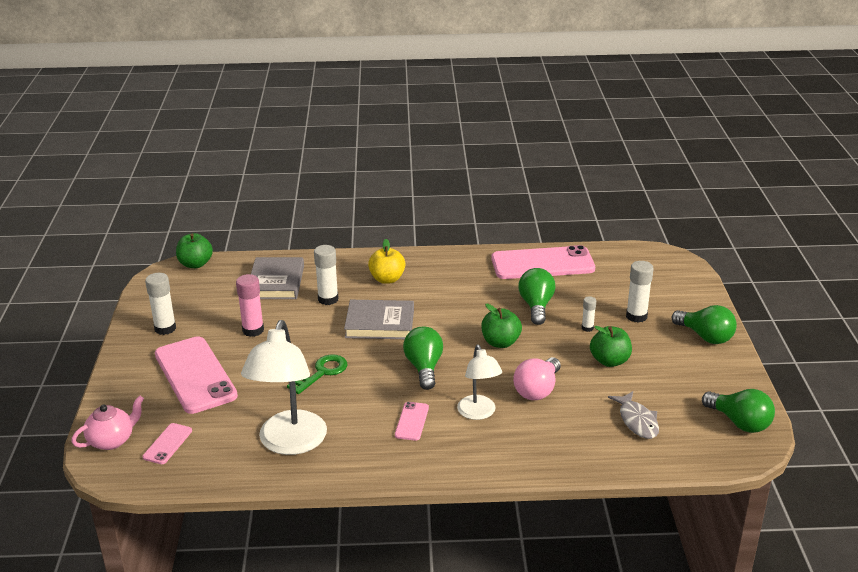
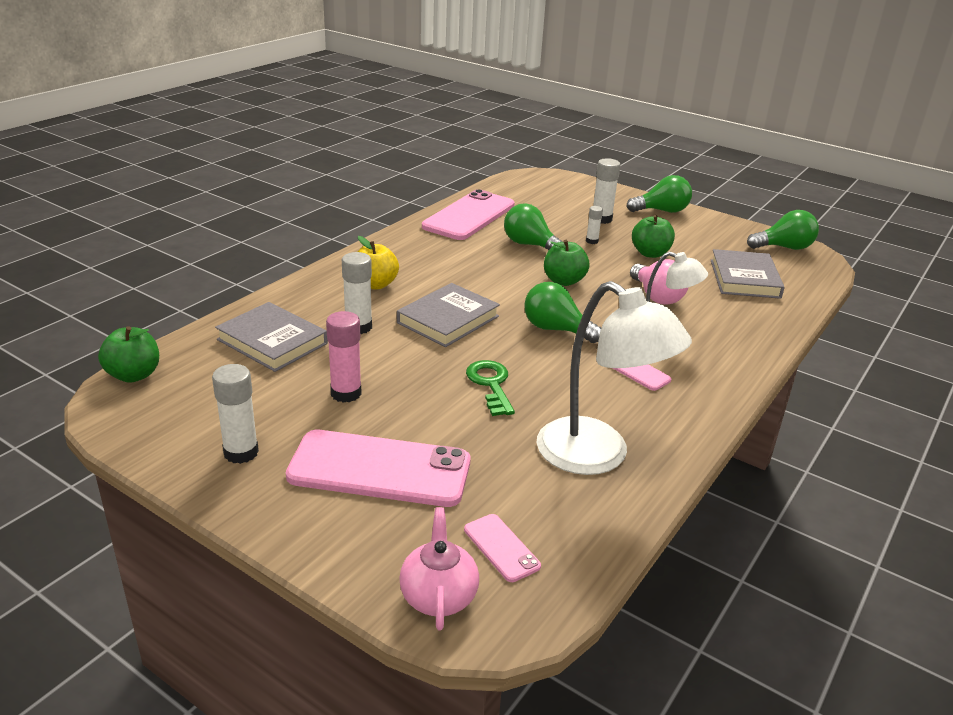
camera: 55 degrees left, 0 degrees up
(637, 421) = (744, 279): grey fish -> grey book

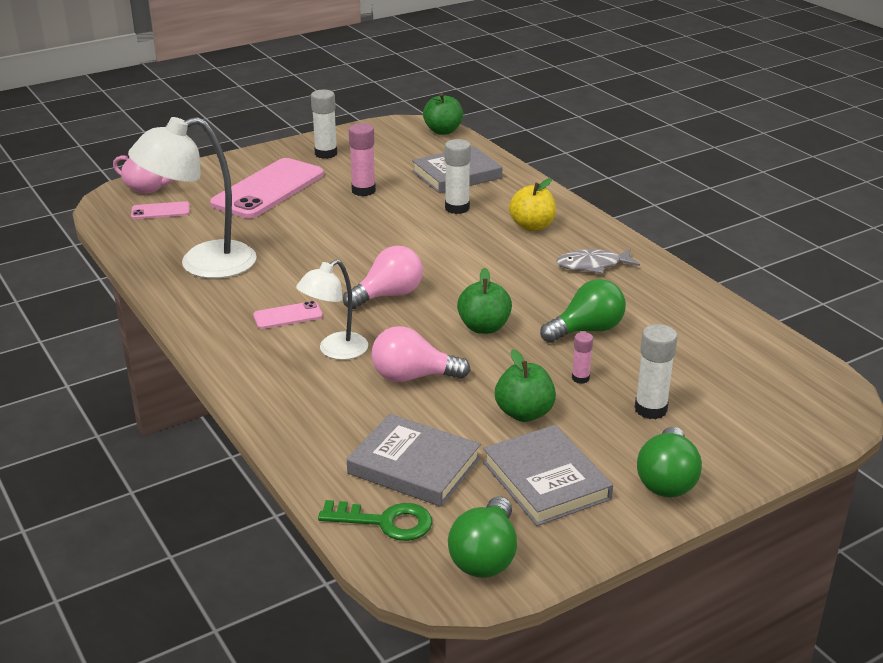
camera: 115 degrees right, 0 degrees up
(430, 252) = (593, 265): none -> grey fish
(448, 319) = (443, 247): grey book -> grey book (546, 480)
(469, 216) = (688, 309): pink phone -> none
(490, 384) = (328, 244): green key -> green key (385, 522)
(556, 329) = (388, 295): green light bulb -> pink light bulb
(592, 241) = (580, 378): white glue stick -> pink glue stick

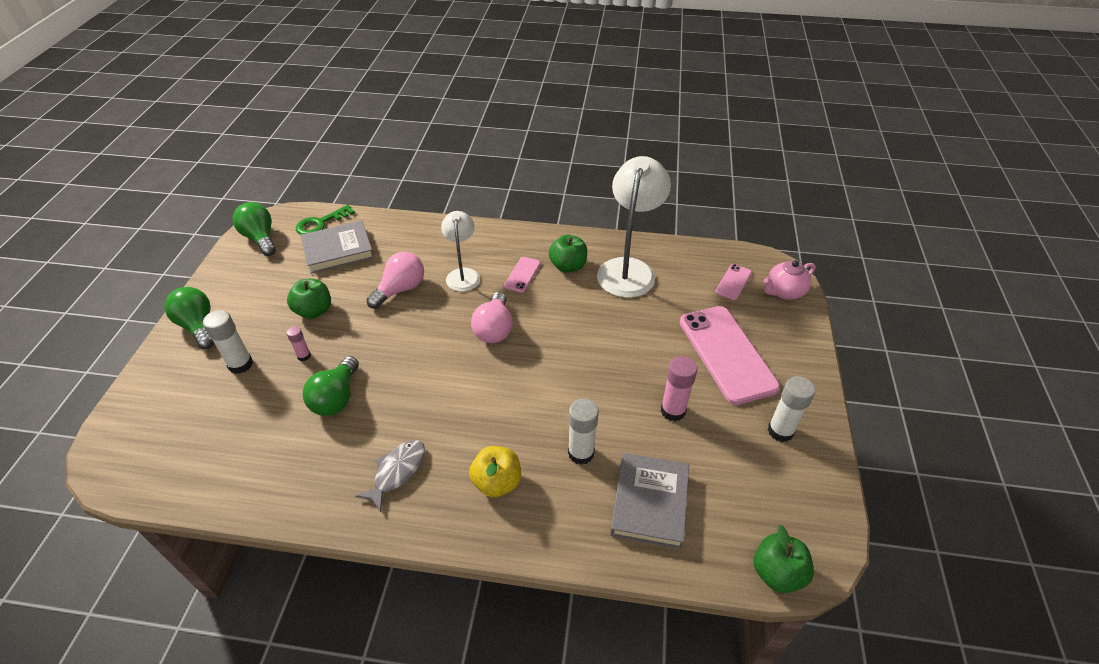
camera: 130 degrees right, 15 degrees up
(484, 327) = (405, 350): green apple -> green apple (568, 266)
(546, 480) = (265, 285): grey book -> none

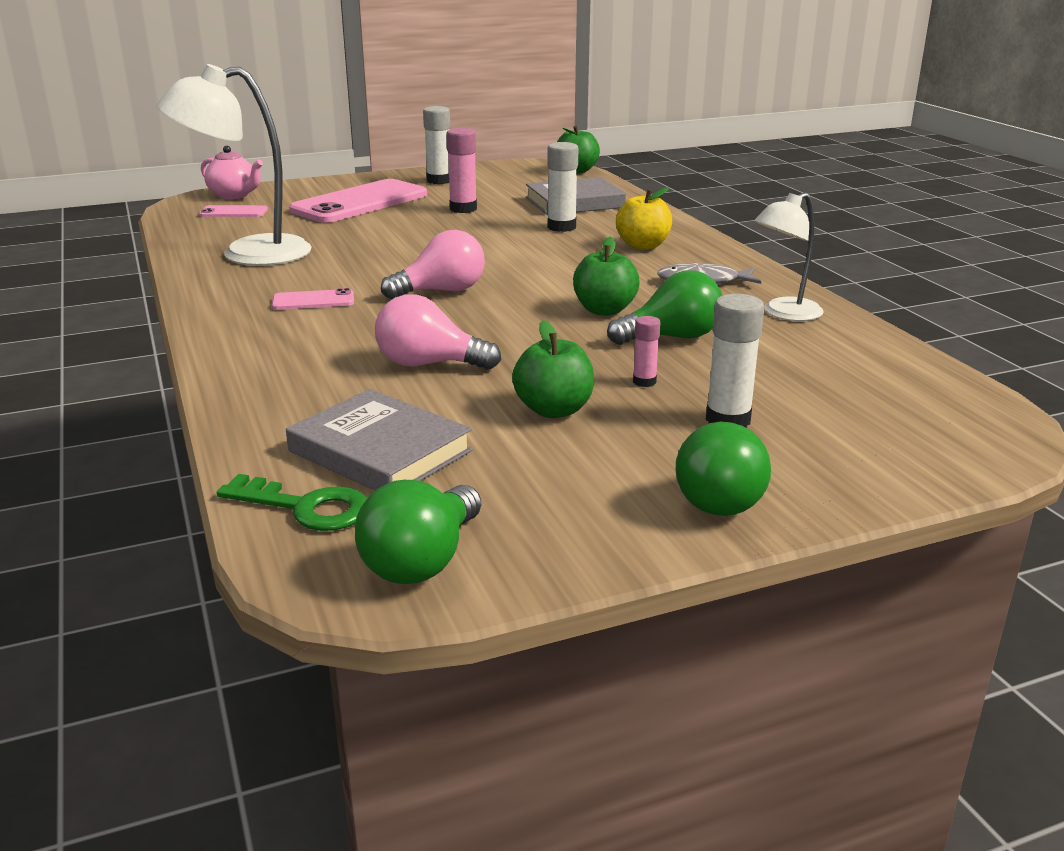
camera: 120 degrees left, 20 degrees down
(463, 274) = (349, 334): white lamp -> white lamp (784, 313)
(568, 266) = (269, 281): green apple -> green apple (604, 310)

